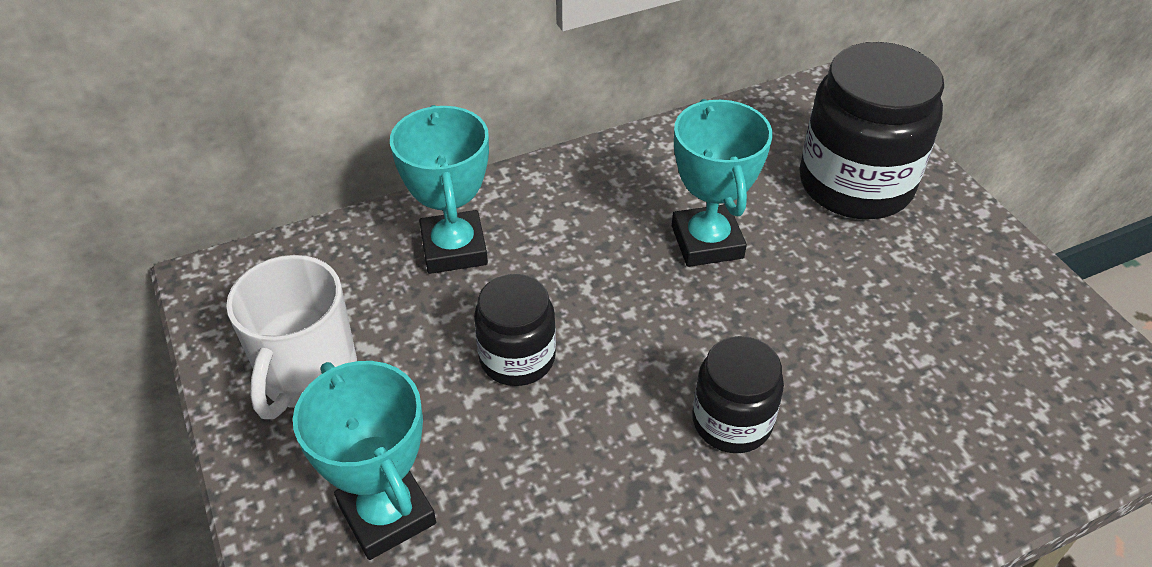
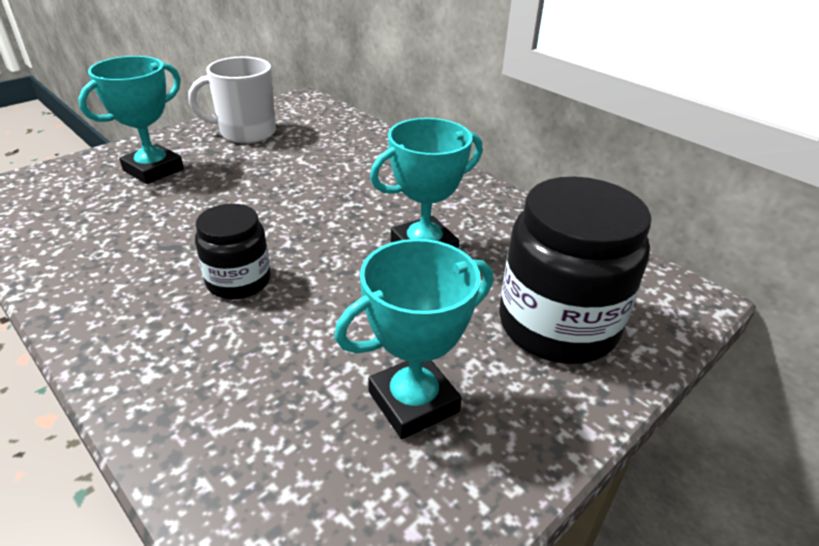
camera: 70 degrees right, 10 degrees down
(454, 248) = (361, 154): turquoise trophy -> turquoise trophy (413, 401)
(517, 358) = (276, 188): black jar -> none

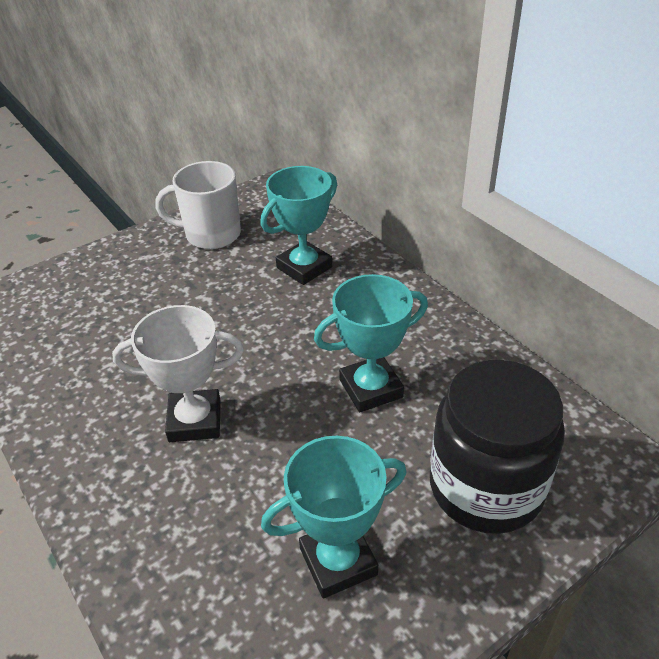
camera: 10 degrees right, 5 degrees up
(153, 170) = (121, 282): turquoise trophy -> turquoise trophy (304, 267)
(239, 281) = (195, 420): black jar -> white trophy

